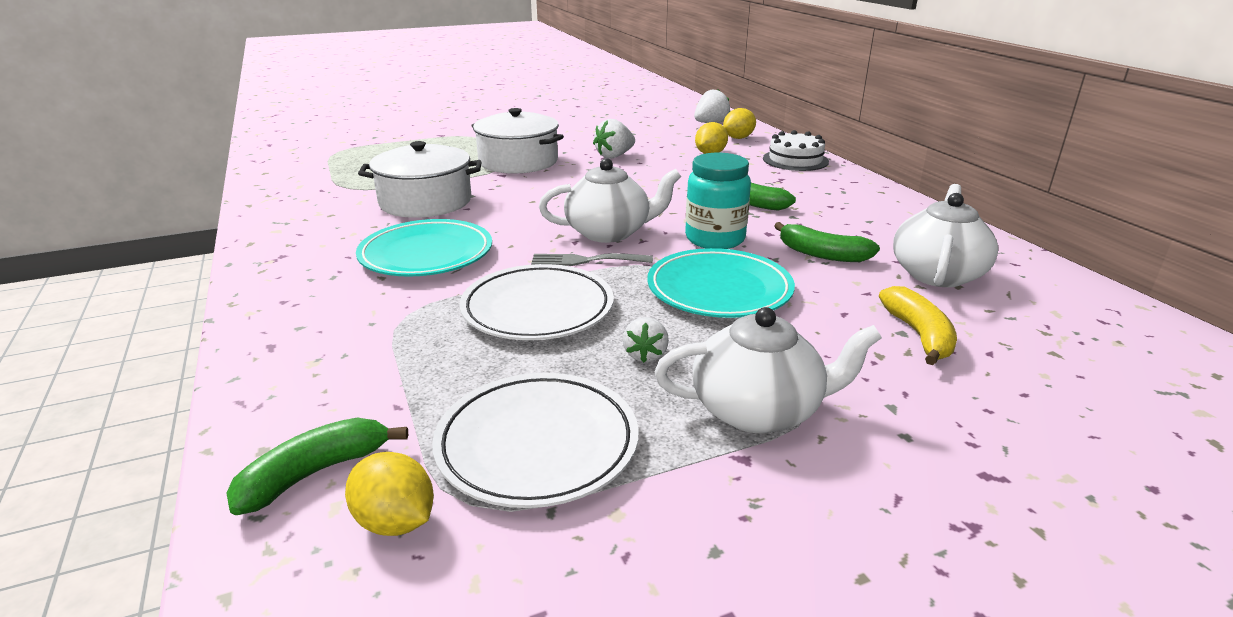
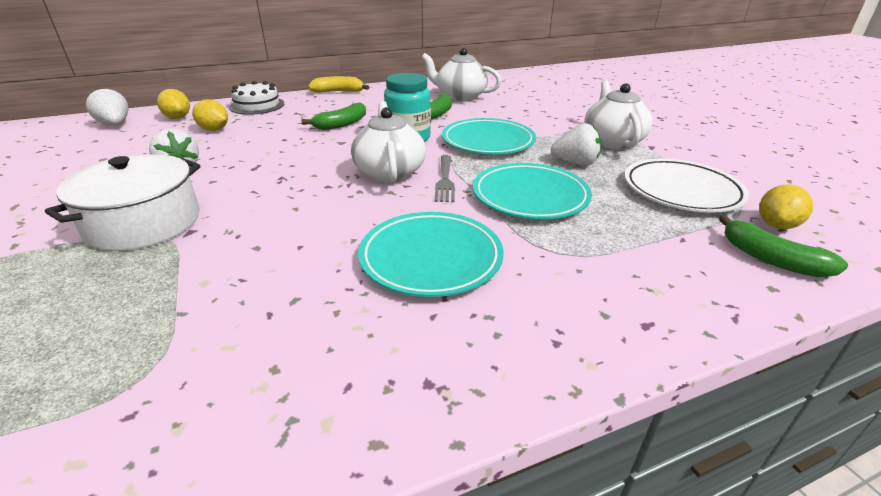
camera: 90 degrees left, 5 degrees up
(425, 201) = (261, 280): white pot -> none
(537, 309) = (530, 196): white plate -> turquoise plate
(645, 355) = (575, 163): white strawberry -> white strawberry, size x1.51
(919, 335) = (527, 107): yellow banana -> yellow banana (338, 92)

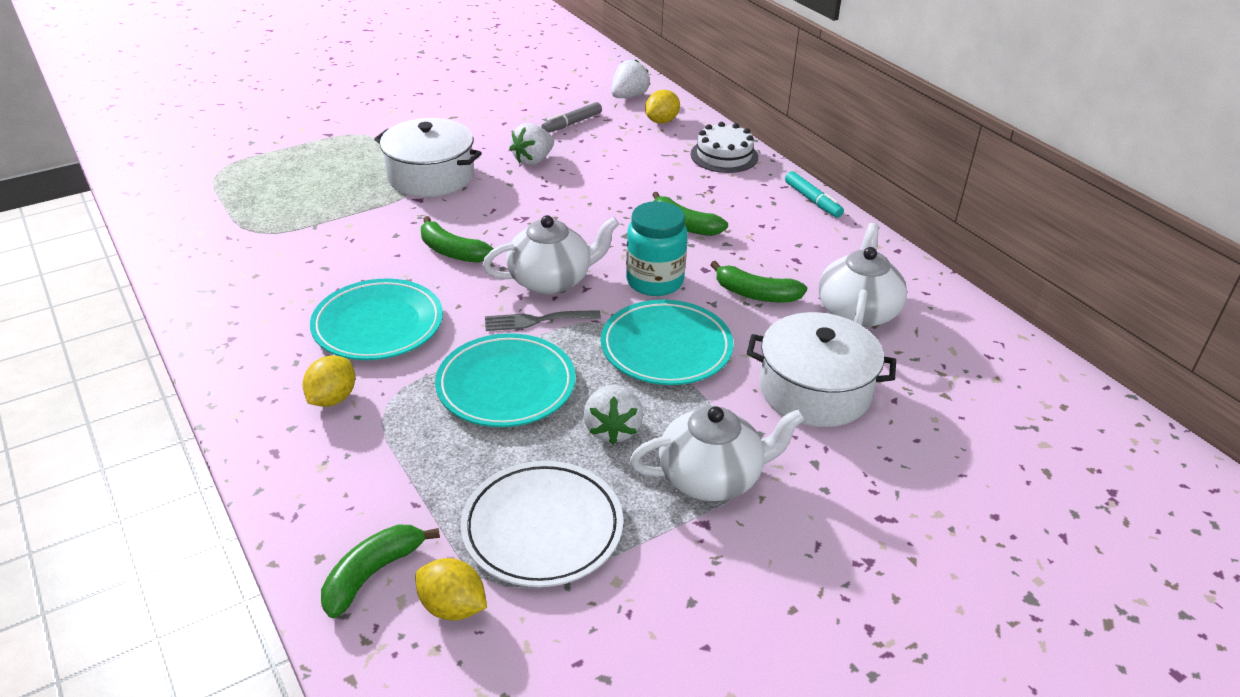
camera: 80 degrees right, 5 degrees up
(130, 148) = (572, 123): none -> grey marker
(214, 129) = (635, 150): yellow lemon -> yellow lemon (332, 398)
(315, 214) = (452, 251): none -> green banana
(338, 92) = (812, 200): yellow banana -> turquoise marker
(531, 112) = (815, 390): none -> white pot

